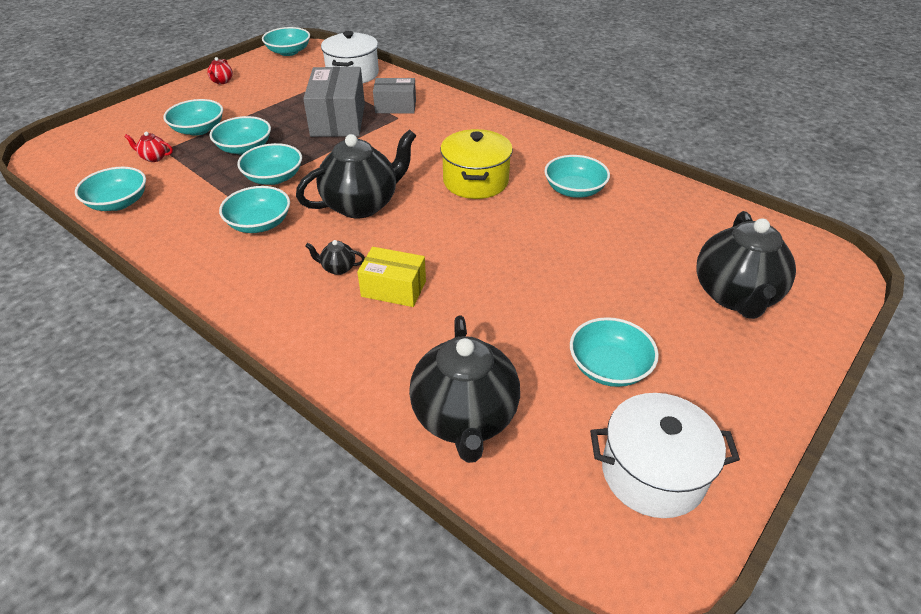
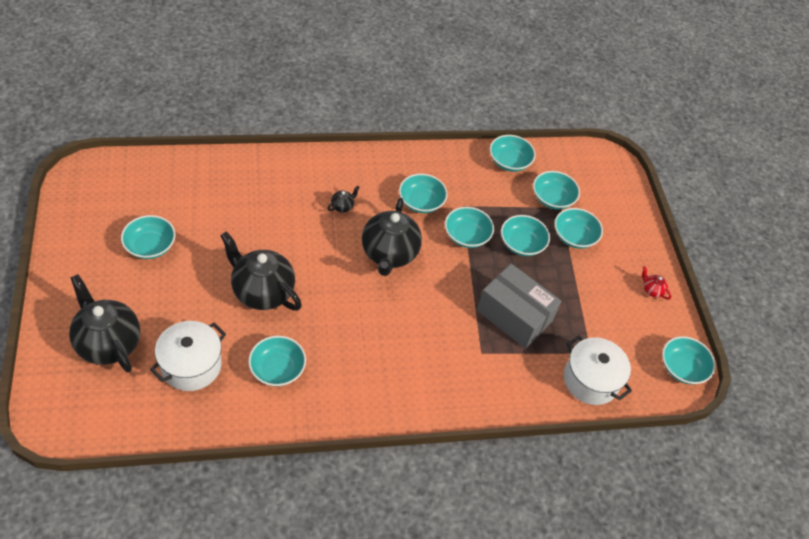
camera: 125 degrees right, 10 degrees up
(154, 158) = (552, 198): red teapot -> turquoise bowl
(393, 289) = (300, 215): yellow box -> none
(395, 106) = (501, 364): grey box -> none
(465, 418) = (196, 179): black teapot -> black teapot (262, 292)
(475, 181) = (349, 326): yellow pot -> none
(653, 473) = (96, 209): white pot -> white pot (191, 365)

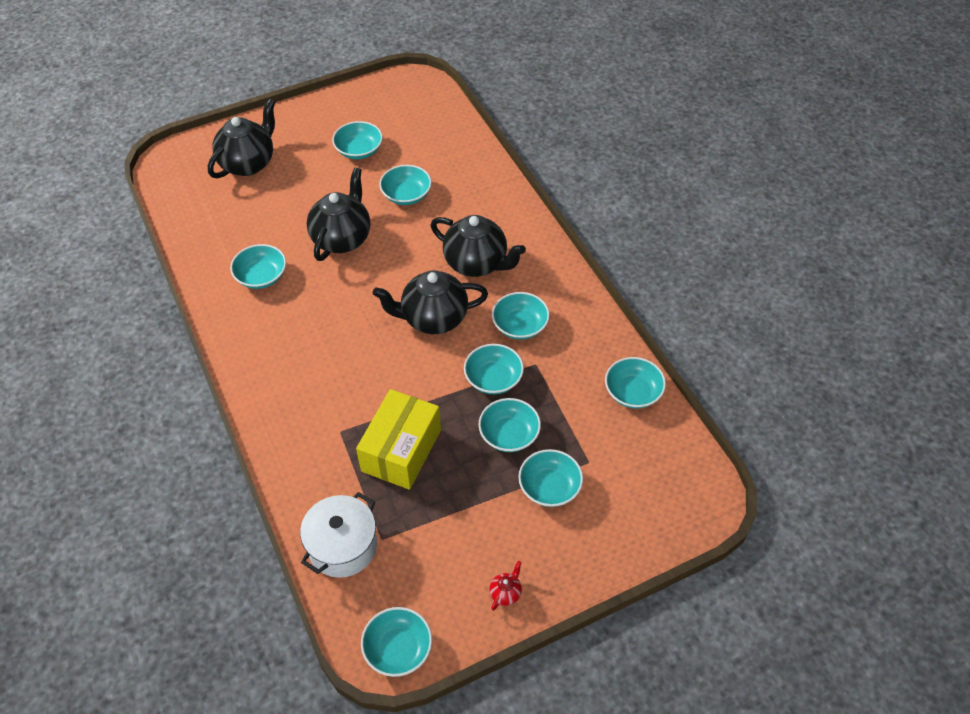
camera: 80 degrees right, 0 degrees up
(191, 365) = (245, 219): white pot -> none
(342, 206) = (477, 263): black teapot -> black teapot, size x2.47
(514, 316) = (401, 450): grey box -> yellow box
(552, 198) = (599, 451): turquoise bowl -> turquoise bowl (406, 195)

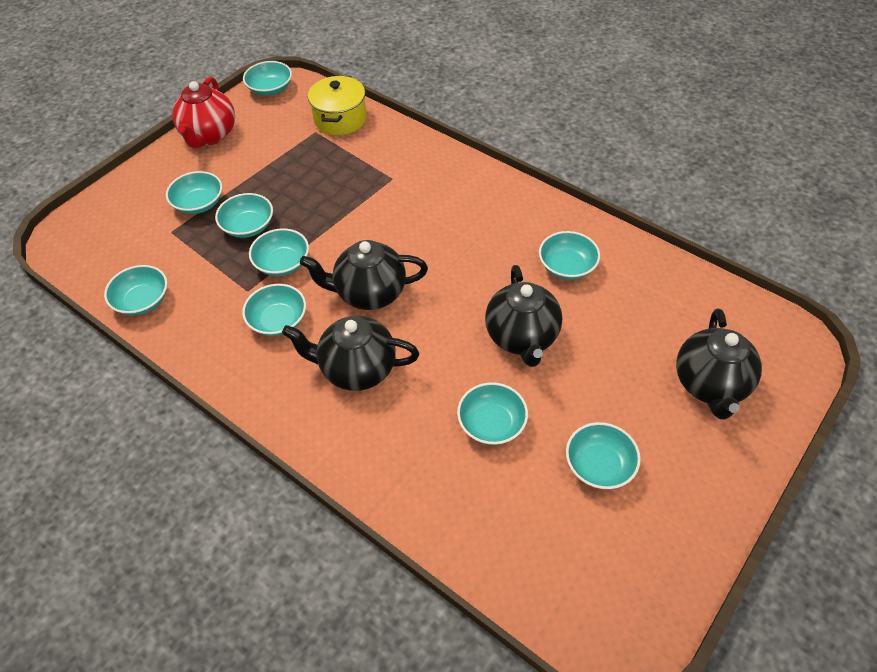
camera: 155 degrees right, 0 degrees up
(342, 546) = (340, 119): white pot -> yellow pot
(401, 450) = (334, 184): yellow box -> none
(433, 318) = (369, 293): black teapot -> black teapot turned 150 degrees counterclockwise
(506, 593) = (209, 135): red teapot -> red teapot, size x2.47

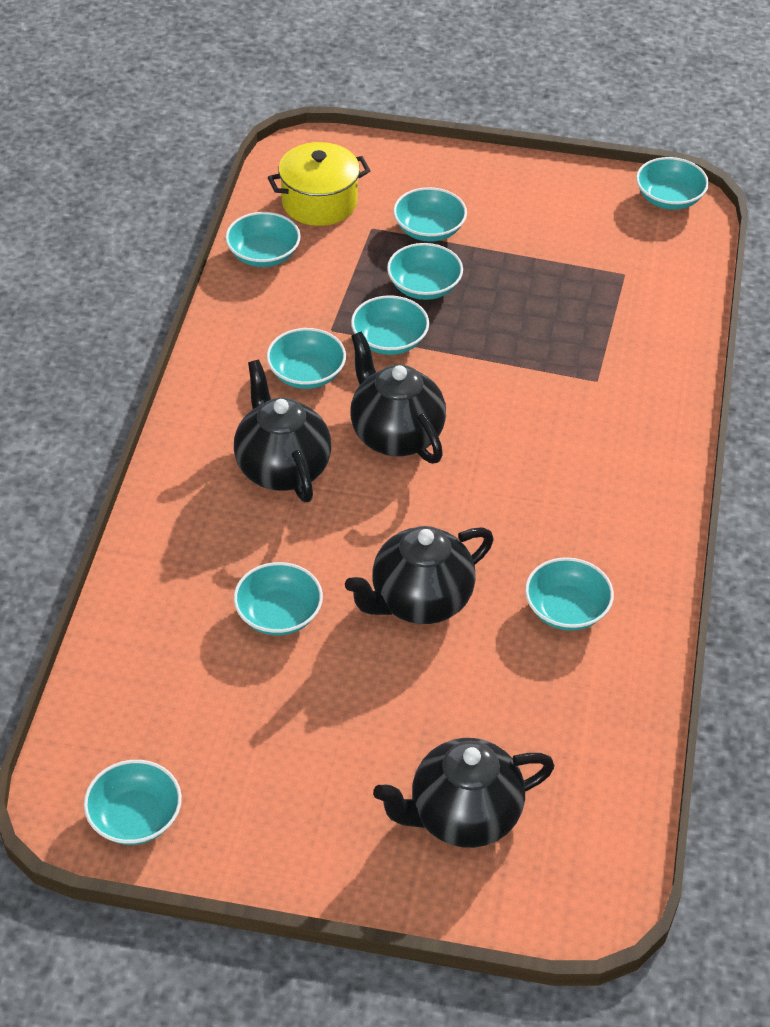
camera: 60 degrees right, 5 degrees down
(209, 135) = (543, 185): red teapot -> none
(340, 119) = (666, 287): yellow pot -> yellow pot (319, 202)
(599, 465) = (278, 733): turquoise bowl -> turquoise bowl (135, 817)

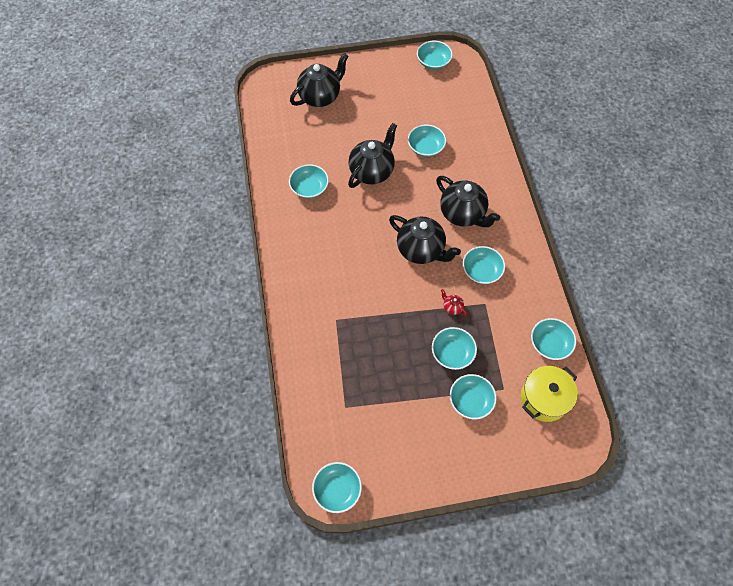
camera: 160 degrees right, 15 degrees up
(389, 340) = (452, 307): turquoise bowl -> red teapot

